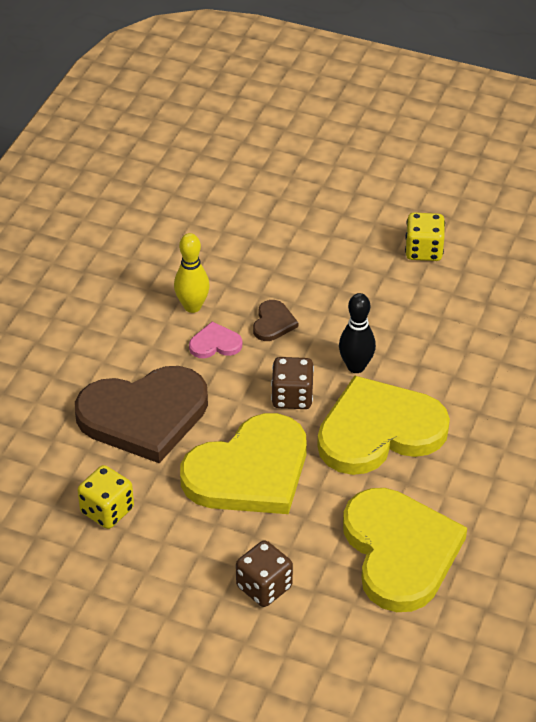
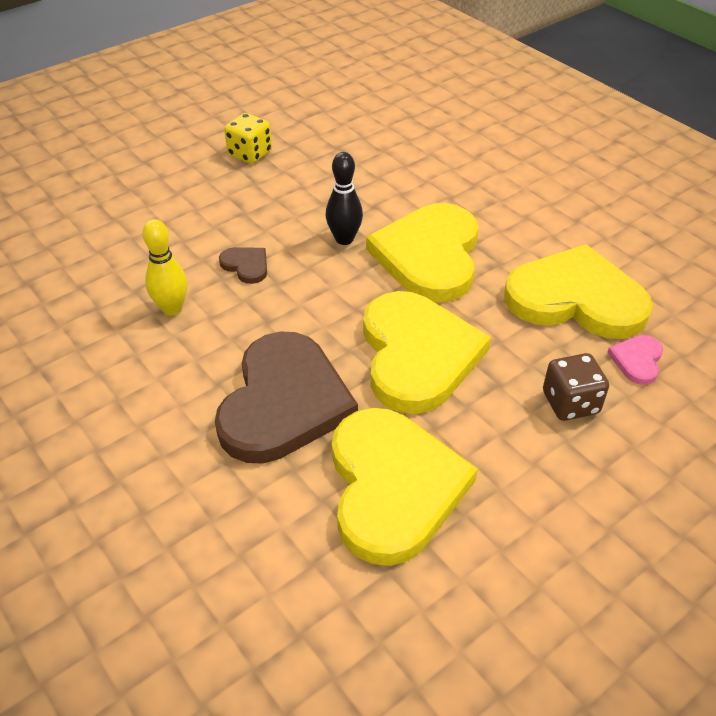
camera: 60 degrees left, 0 degrees up
(107, 510) = (393, 487): yellow dice -> yellow heart
(215, 344) = (235, 313): pink heart -> pink heart (637, 360)
(292, 397) = (347, 290): brown dice -> none

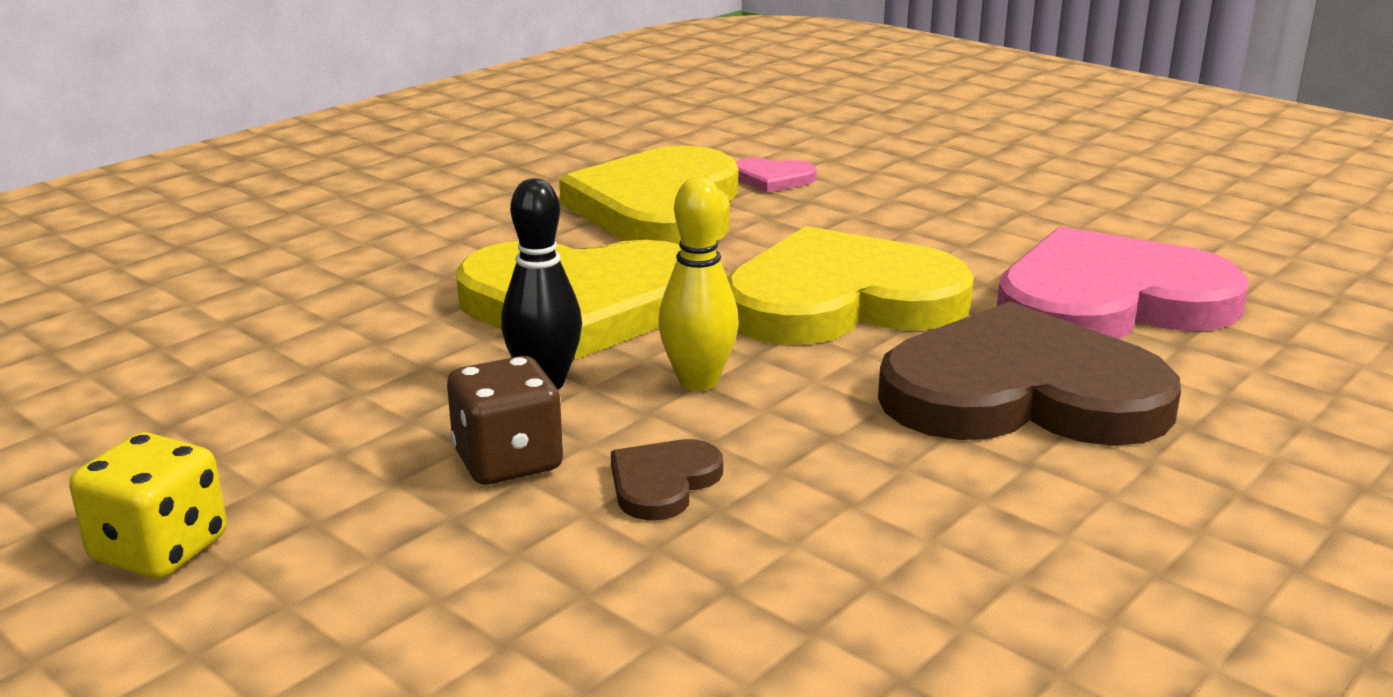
camera: 100 degrees left, 20 degrees down
(172, 308) = (848, 556): yellow bowling pin -> yellow bowling pin (698, 381)
(393, 487) = (1109, 301): yellow heart -> pink heart
(570, 403) = (874, 210): brown dice -> brown dice (508, 461)

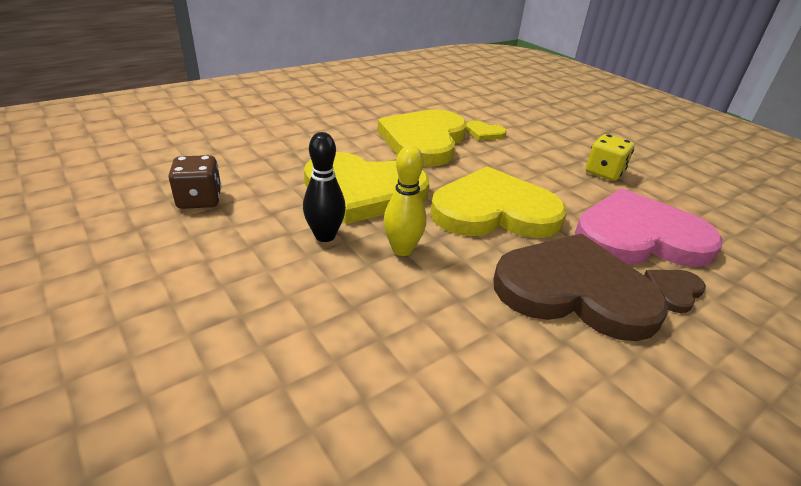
camera: 10 degrees right, 10 degrees up
(160, 549) = (89, 306): yellow dice -> yellow dice (604, 172)
(508, 461) = (285, 283): brown dice -> brown dice (199, 200)
(663, 483) = (358, 314): brown heart -> brown heart (673, 291)
(773, 179) = (484, 133): pink heart -> yellow heart

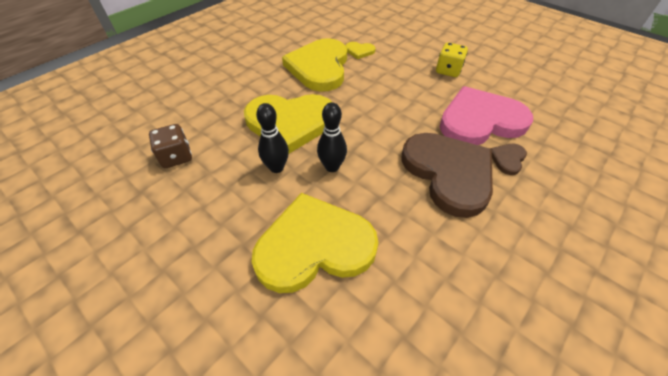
camera: 10 degrees left, 15 degrees up
(402, 249) = (332, 167): yellow bowling pin -> black bowling pin
(494, 211) = (383, 120): yellow heart -> yellow heart (314, 246)
(574, 291) = (448, 173): brown heart -> brown heart turned 60 degrees clockwise

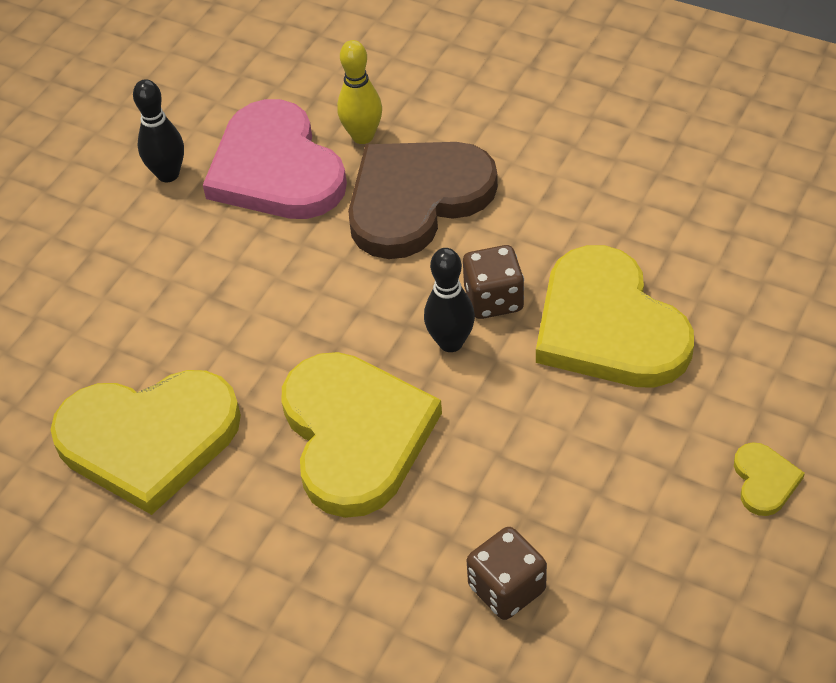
camera: 100 degrees left, 0 degrees up
(276, 167) = (479, 418): black bowling pin -> black bowling pin (168, 174)
(357, 192) = (493, 299): none -> brown dice
(359, 51) = (66, 379): yellow heart -> yellow heart (764, 481)
(448, 71) = (124, 220): yellow dice -> none
(507, 159) = (363, 136): brown heart -> yellow bowling pin

